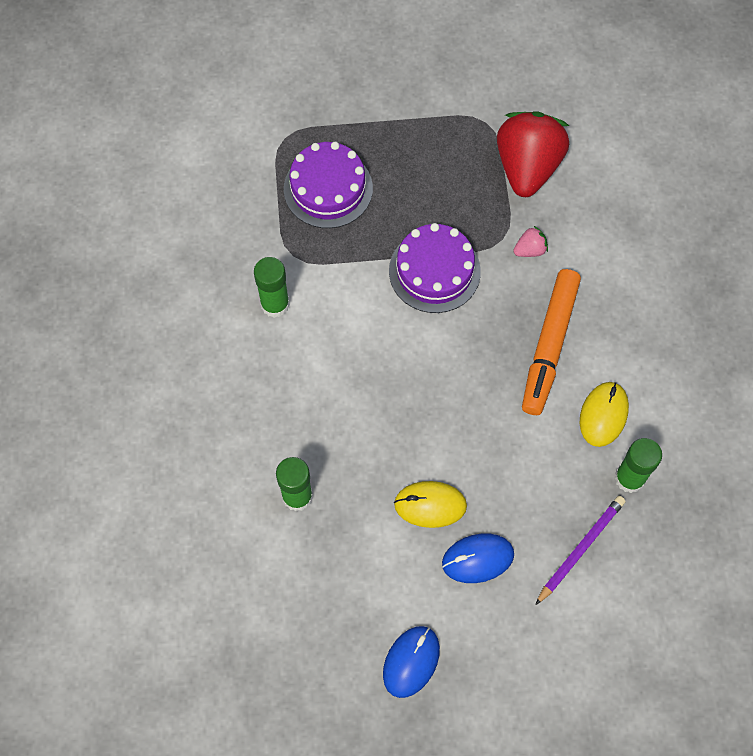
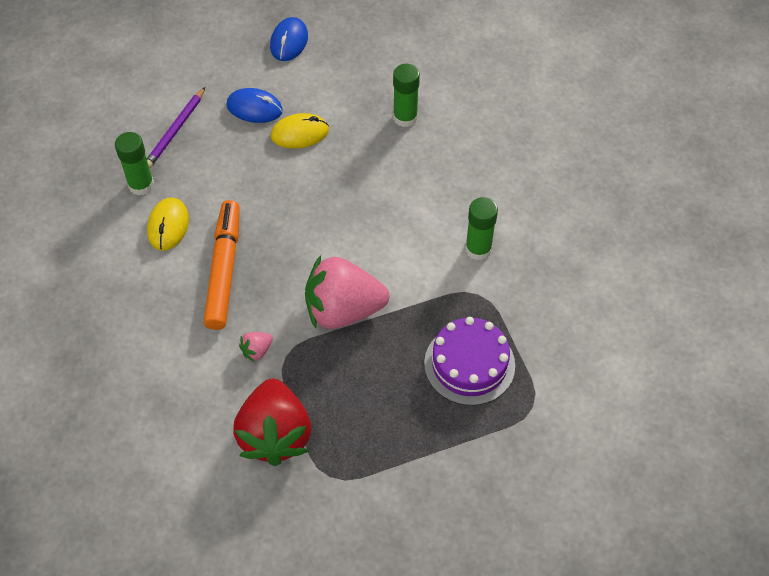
camera: 165 degrees right, 10 degrees down
(434, 271) = (343, 310): purple cake -> pink strawberry
(477, 558) = (254, 108): blue mouse -> blue mouse turned 45 degrees clockwise

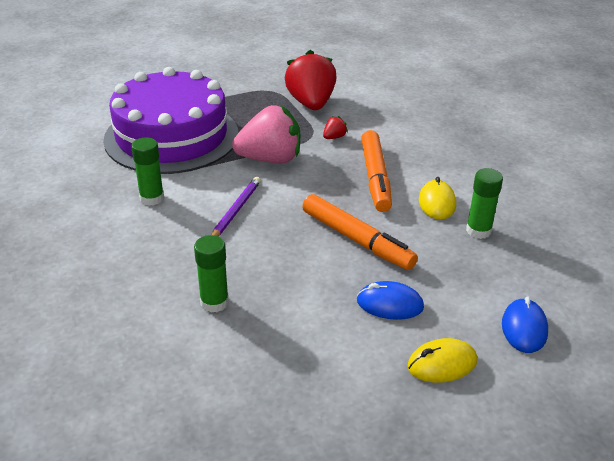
camera: 175 degrees right, 20 degrees down
(175, 130) = (468, 278): purple pencil -> purple pencil (236, 211)
(257, 351) = (334, 137): pink strawberry -> red strawberry
(267, 180) = (356, 239): none -> orange marker
(289, 41) = (370, 388): blue mouse -> blue mouse (524, 328)
(300, 133) = (332, 281): yellow mouse -> yellow mouse (442, 364)
(469, 364) = (171, 136): purple cake -> purple cake, size x1.93

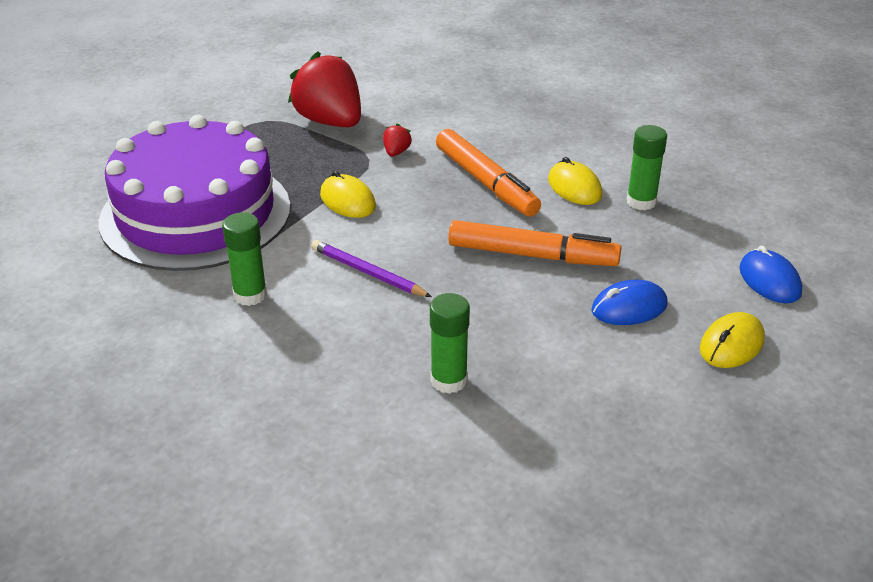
camera: 30 degrees left, 0 degrees up
(236, 211) = (368, 272): purple pencil -> purple pencil turned 45 degrees counterclockwise
(270, 159) = (348, 201): pink strawberry -> yellow mouse

